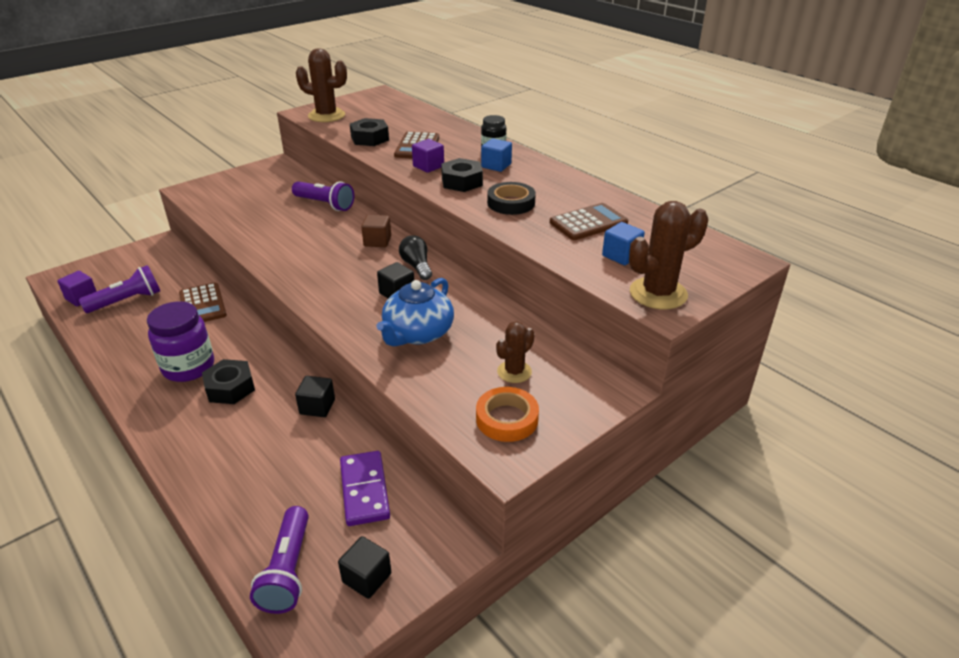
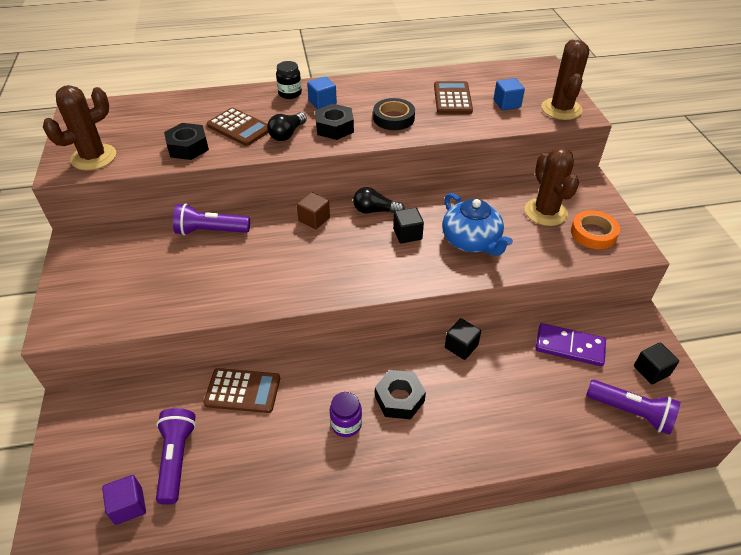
camera: 60 degrees left, 10 degrees up
(188, 367) = (346, 424): purple jar -> purple jar, size x0.58
(325, 204) = (211, 231): purple flashlight -> purple flashlight turned 150 degrees counterclockwise
(428, 166) = (287, 134): purple cube -> black light bulb
(514, 372) = (545, 212): brown cactus -> brown cactus, size x1.64

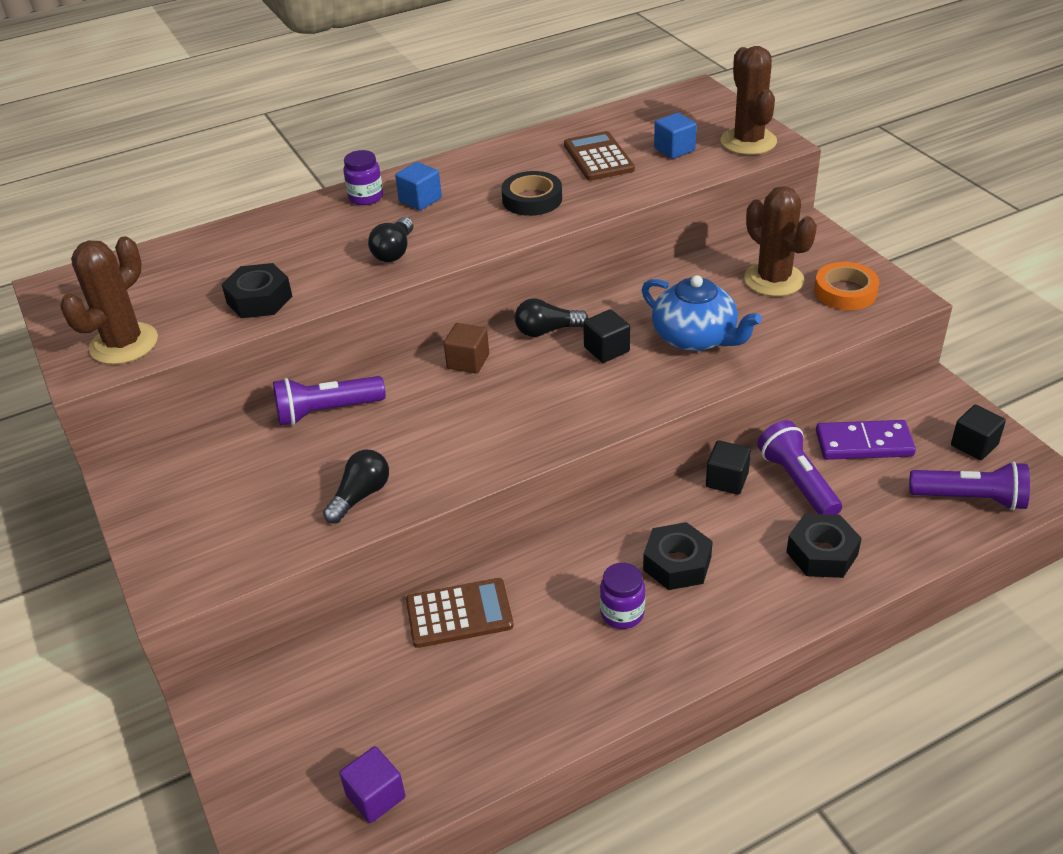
camera: 15 degrees left, 5 degrees down
(176, 459) = (411, 721): purple flashlight -> purple flashlight (797, 482)
(200, 295) = (360, 496): none -> black light bulb
(239, 127) = (319, 257): brown calculator -> none
(290, 93) = (366, 197): black jar -> purple jar
(334, 127) = (456, 228): black nut -> black nut (821, 553)

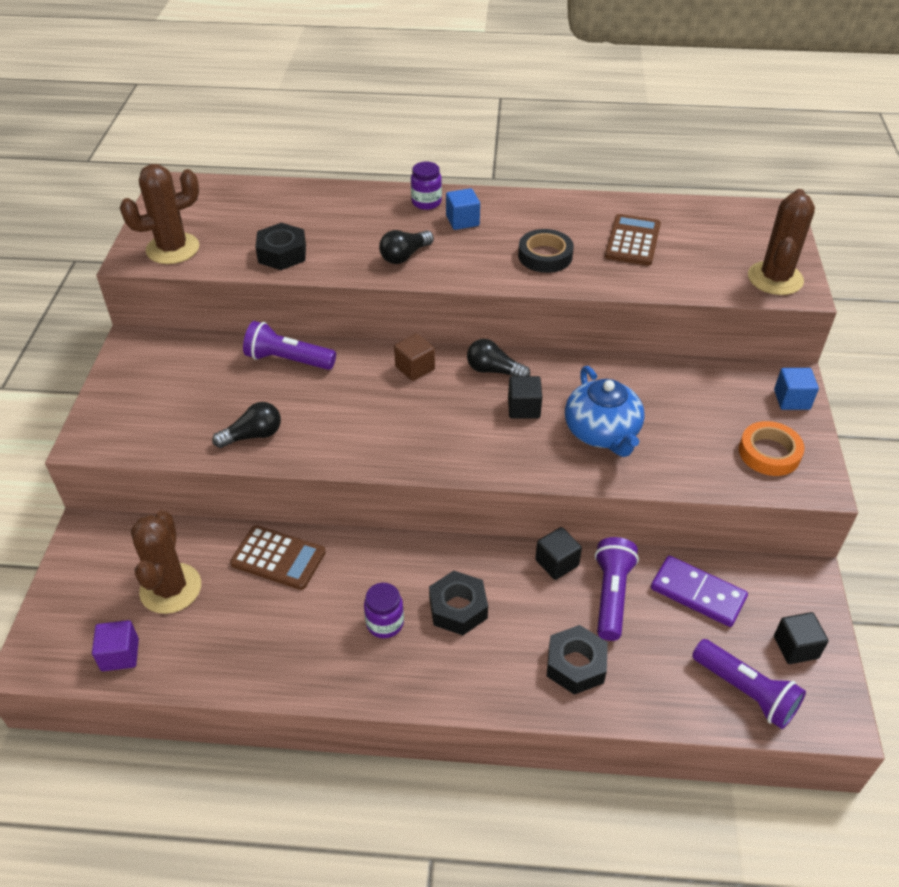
camera: 30 degrees right, 5 degrees up
(674, 149) = (703, 259): blue cube -> blue cube (791, 399)
(773, 280) = (716, 413): brown cactus -> brown cactus (171, 588)

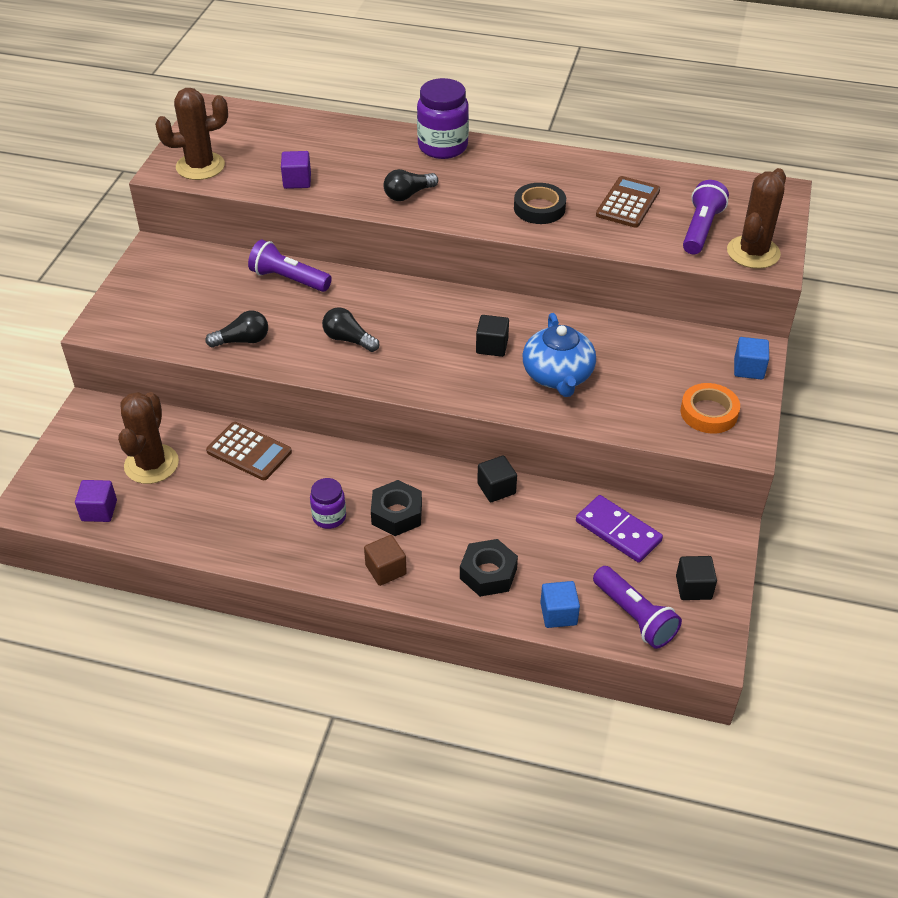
camera: 10 degrees right, 0 degrees up
(282, 254) = (297, 181): black nut -> purple cube
(415, 368) = (402, 299): brown cube -> brown cube (386, 570)
(426, 202) = (443, 147): purple jar -> purple jar, size x1.74
(462, 221) = (471, 167): blue cube -> blue cube (558, 614)
(493, 371) = (474, 310): black light bulb -> black light bulb (348, 339)
(611, 595) = (538, 522): purple flashlight -> purple flashlight (700, 229)

